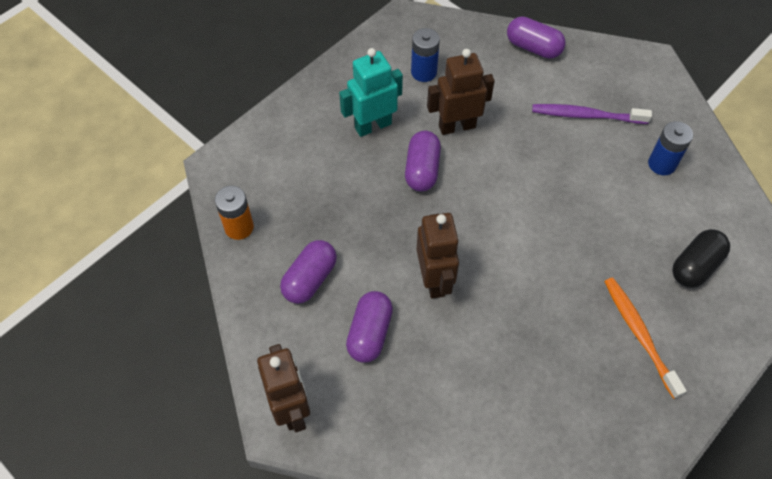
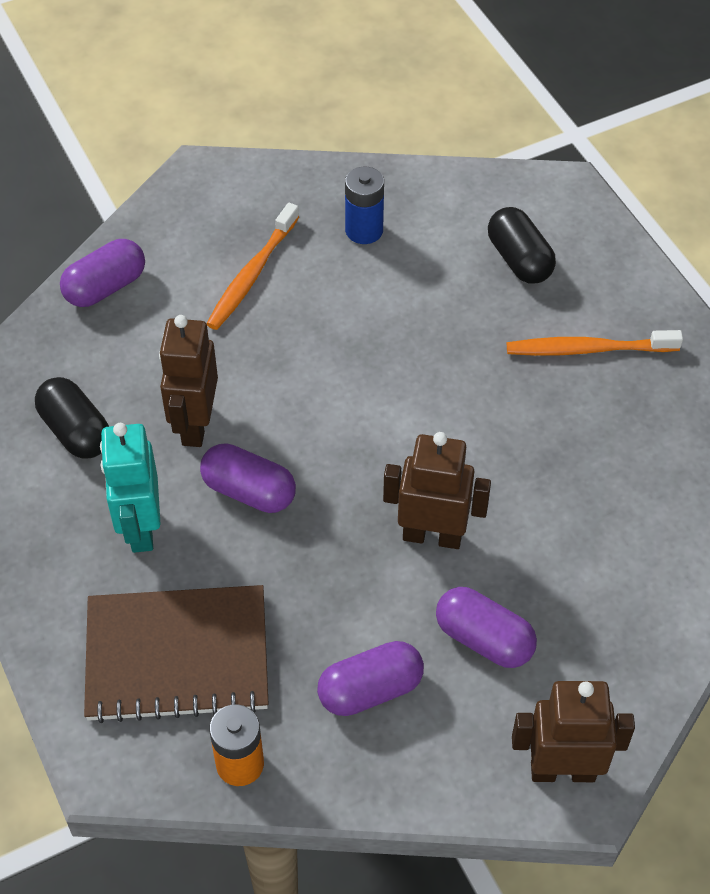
camera: 70 degrees left, 5 degrees down
(296, 173) = (177, 656): none -> brown notebook
(310, 279) = (370, 690): purple capsule -> purple capsule turned 75 degrees counterclockwise
(423, 72) = (75, 431): blue battery -> black capsule
(587, 115) = (252, 274): purple toothbrush -> orange toothbrush

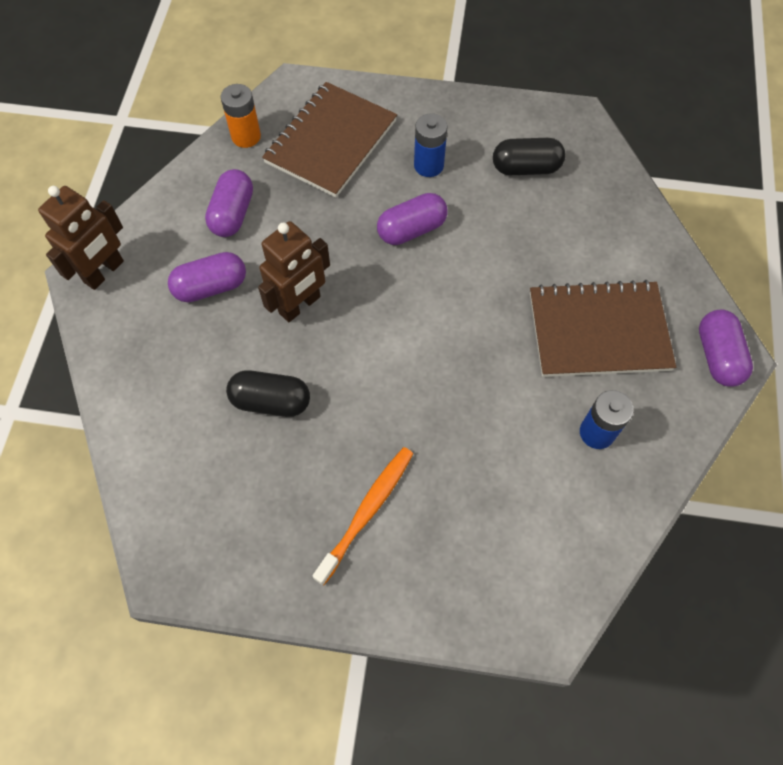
camera: 125 degrees right, 10 degrees up
(105, 287) = (643, 239): purple capsule -> purple capsule (717, 356)
(140, 528) = (428, 165): turquoise robot -> blue battery
(195, 424) = (485, 229): brown robot -> none
(252, 274) = (598, 331): orange toothbrush -> brown notebook
(519, 259) = (490, 528): black capsule -> black capsule (271, 401)

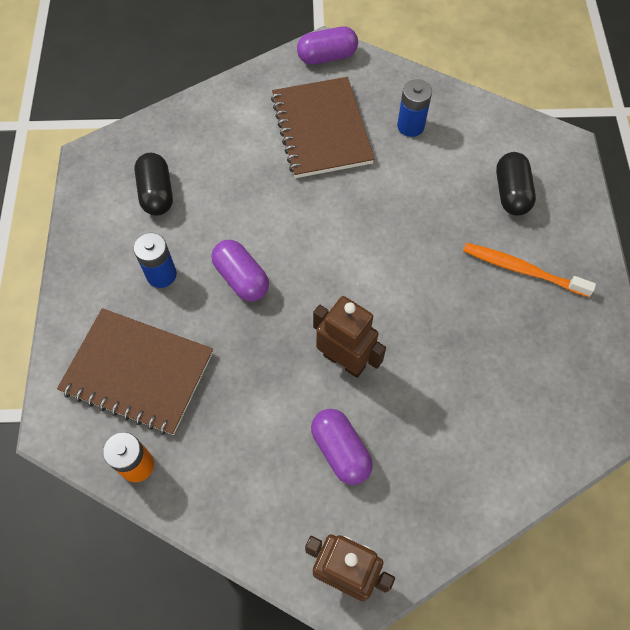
camera: 100 degrees left, 0 degrees up
(232, 214) = (246, 452): purple capsule -> none
(271, 401) = (448, 364): black capsule -> black capsule (511, 193)

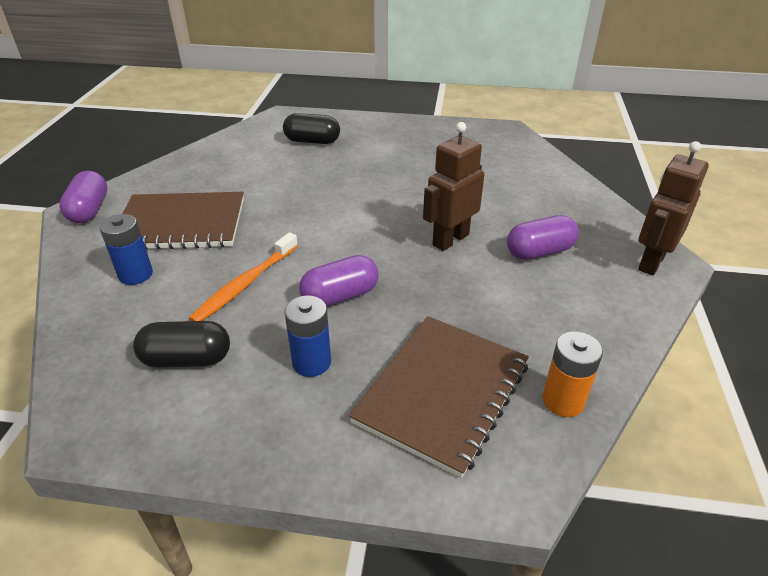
camera: 80 degrees left, 25 degrees down
(410, 126) = (214, 175): blue battery -> blue battery (135, 274)
(523, 270) = (385, 147): orange toothbrush -> orange toothbrush (245, 284)

